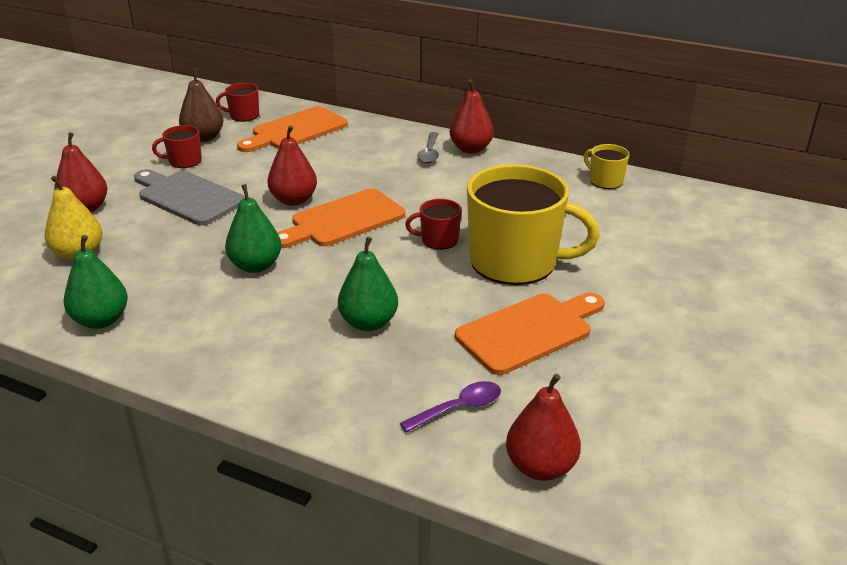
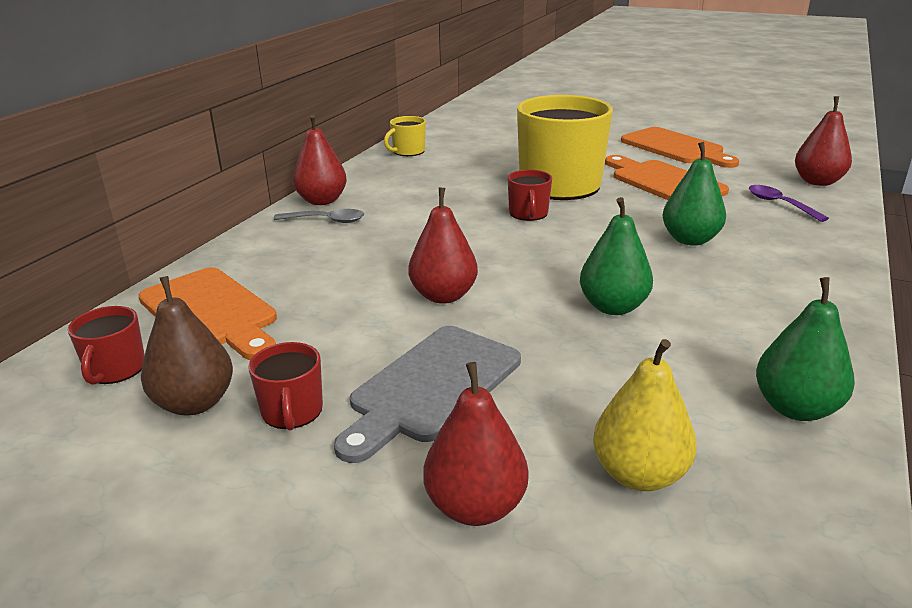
camera: 90 degrees left, 5 degrees down
(343, 220) = (494, 262): orange cutting board -> orange cutting board (675, 148)

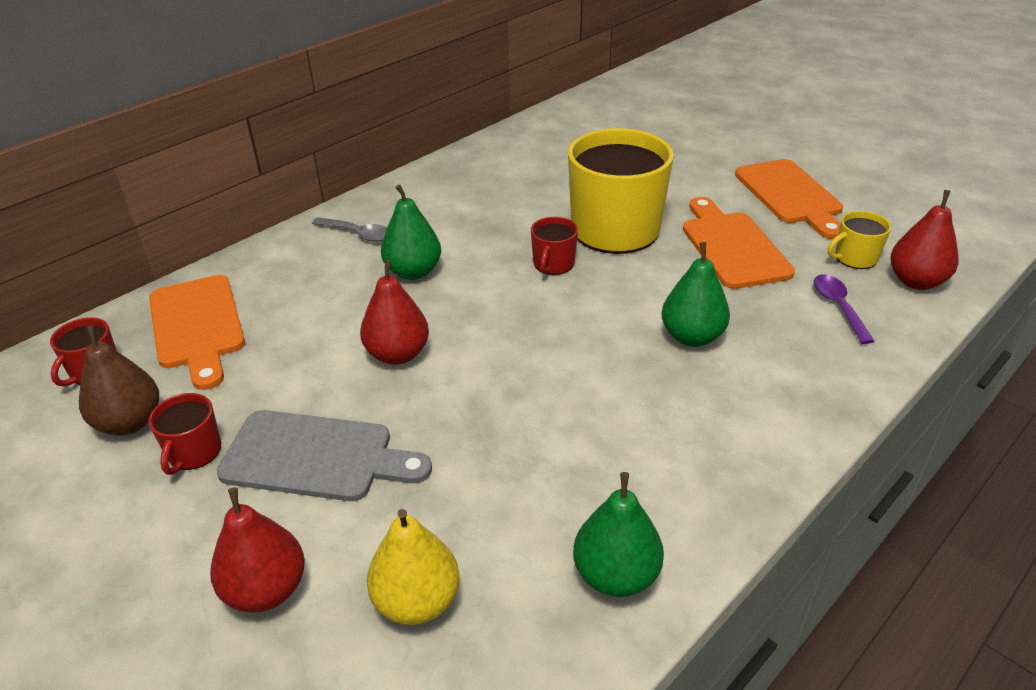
camera: 20 degrees right, 10 degrees up
(322, 201) = (371, 206): red pear -> none
(408, 151) = (496, 150): yellow mug -> yellow mug (854, 258)
(431, 387) = (316, 457): grey cutting board -> grey cutting board turned 135 degrees counterclockwise
(613, 307) = (542, 407): green pear -> green pear (413, 272)

